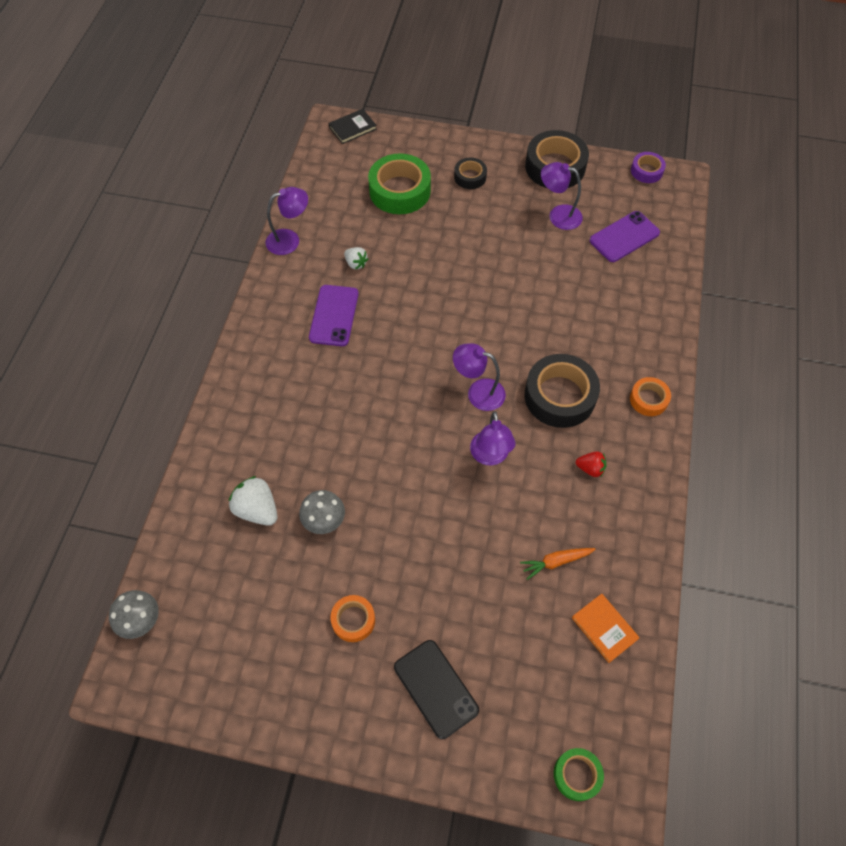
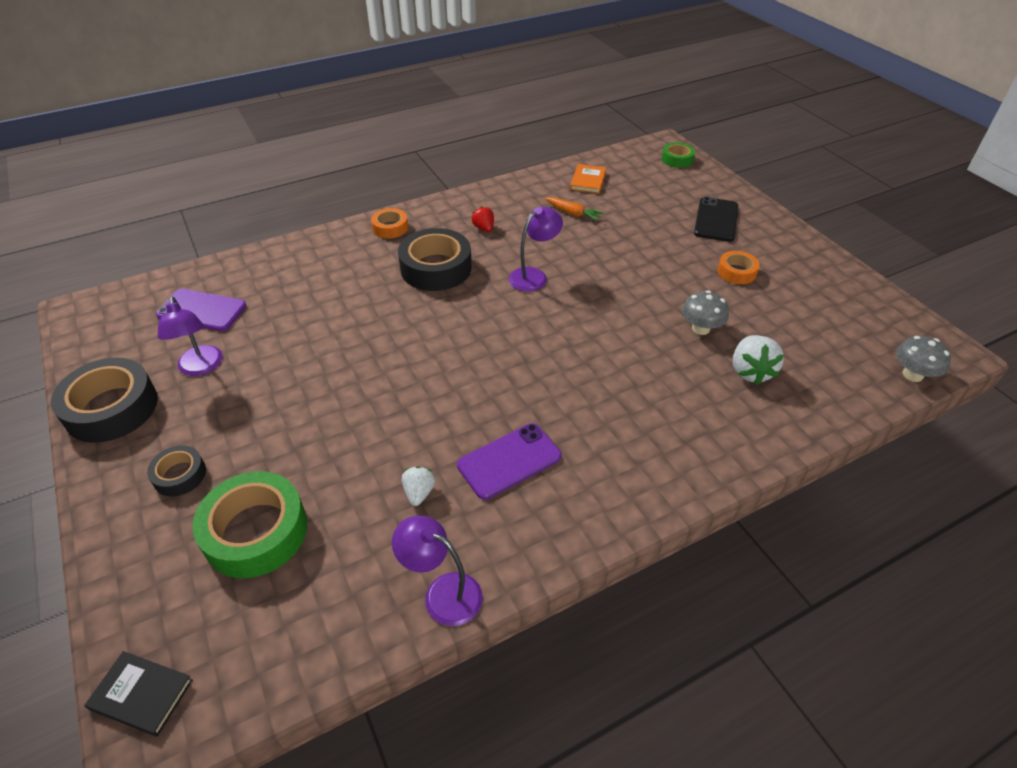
camera: 130 degrees left, 15 degrees down
(478, 392) = (483, 311): purple lamp -> none
(646, 171) = (78, 336): purple tape -> none

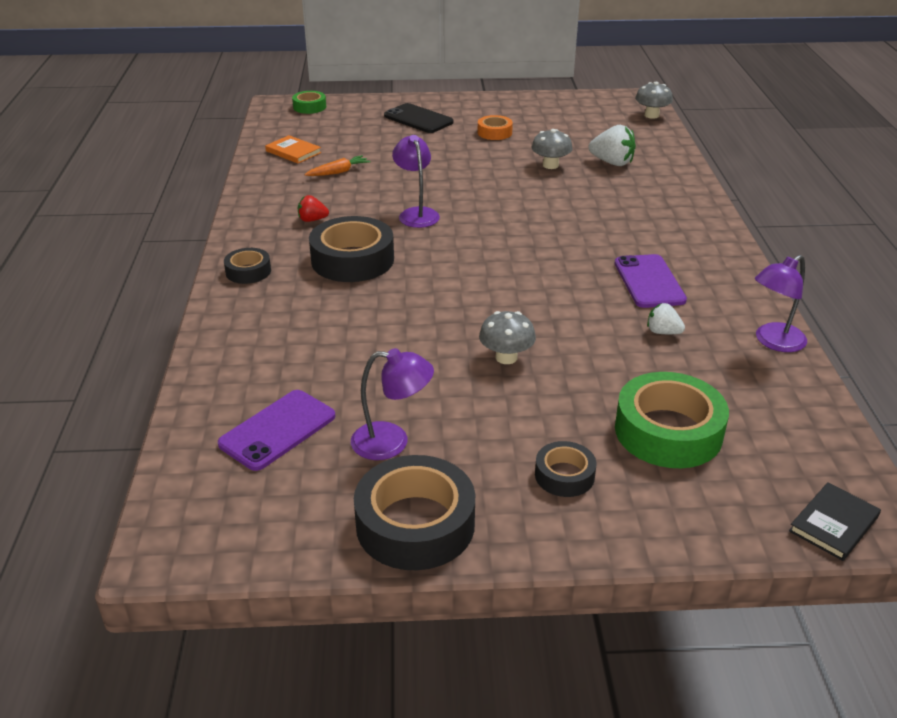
camera: 65 degrees left, 10 degrees down
(332, 396) = (506, 357): none -> grey mushroom
(390, 228) = (248, 271): orange tape -> black tape

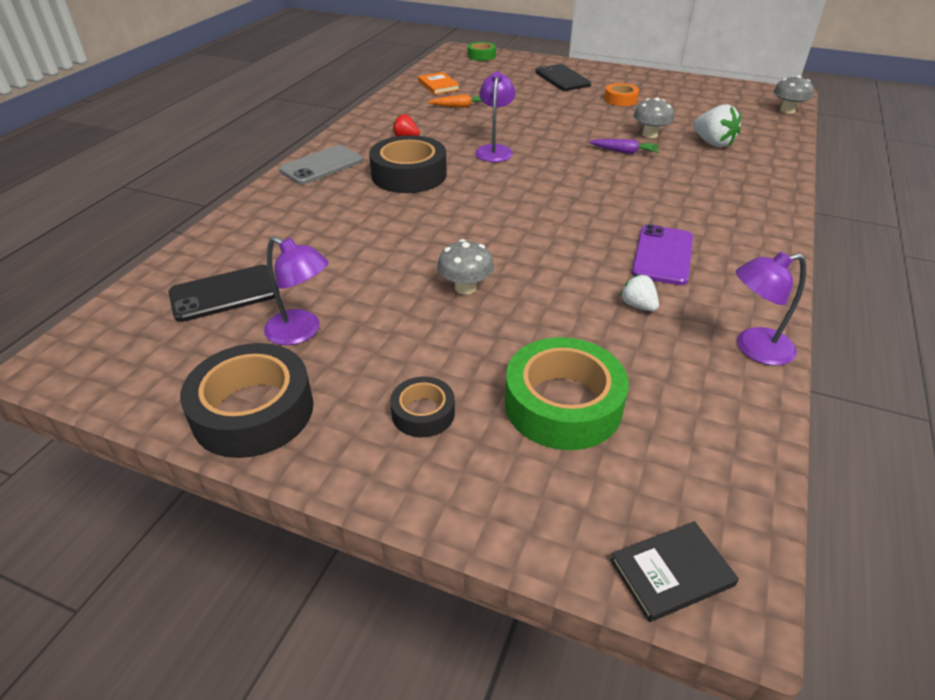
camera: 25 degrees right, 5 degrees up
(248, 271) = (321, 165): black tape -> grey phone
(277, 430) = (224, 293): purple phone -> black phone
(541, 188) = (624, 152): none -> purple carrot

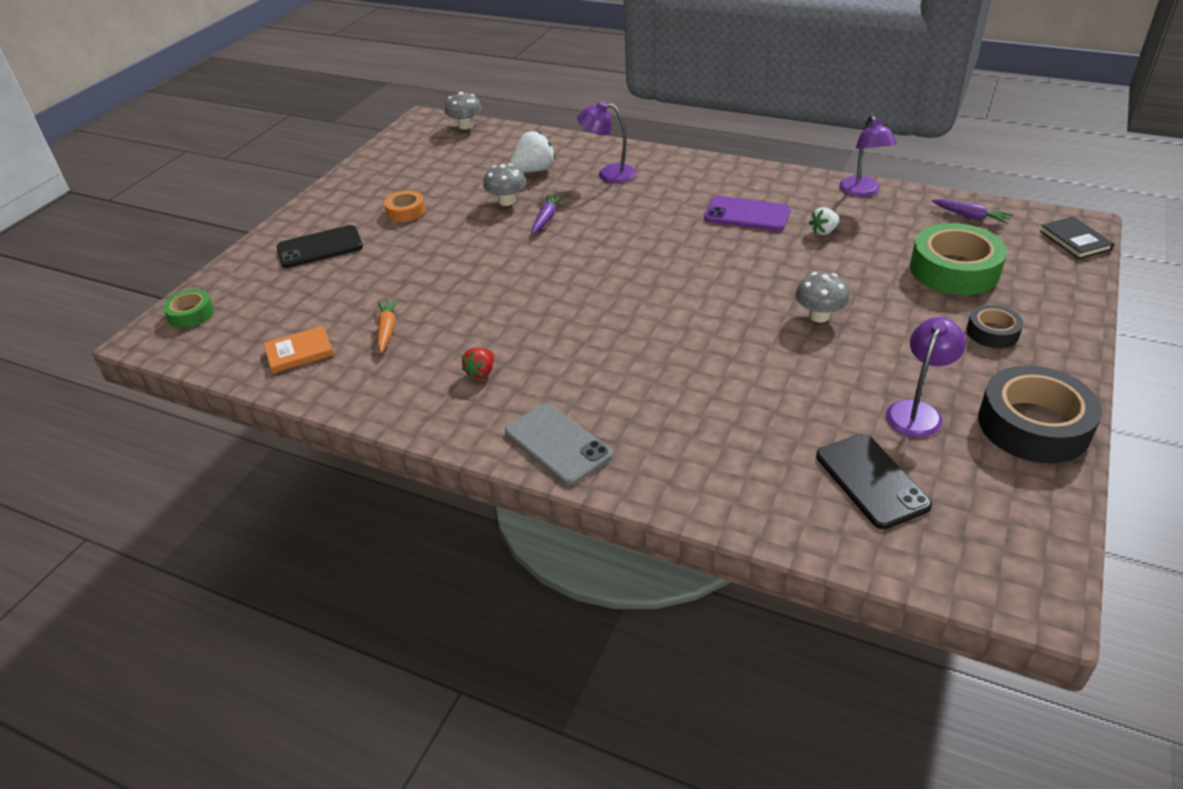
camera: 85 degrees left, 0 degrees up
(409, 175) = (590, 363): black tape -> none
(494, 150) = (530, 301): purple lamp -> purple lamp (608, 174)
(715, 450) = (970, 217): none -> purple carrot

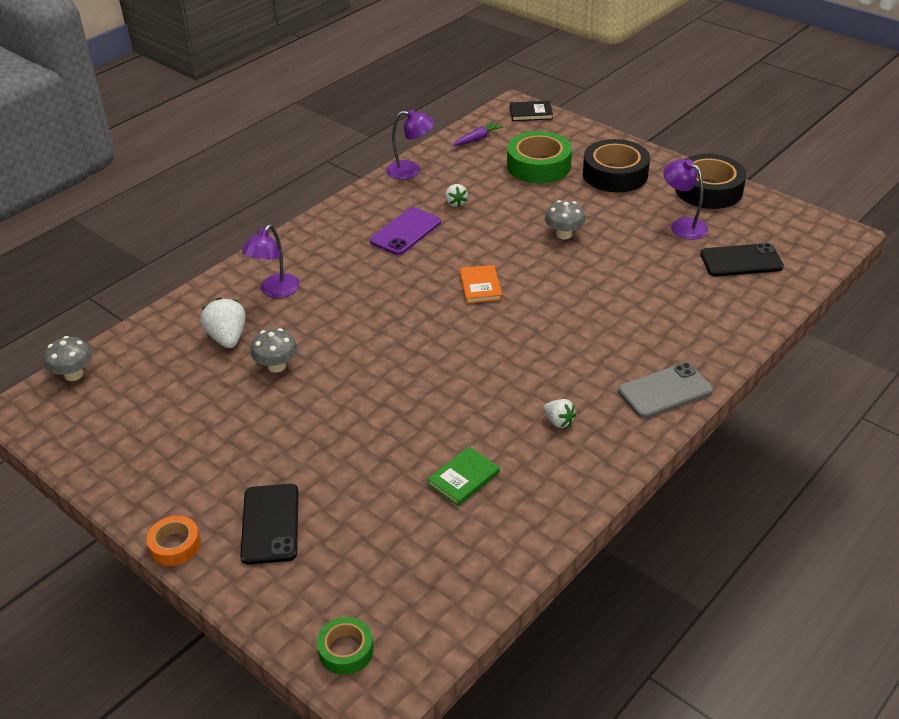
camera: 75 degrees left, 0 degrees up
(299, 352) = (470, 549): orange book -> orange book (480, 286)
(387, 330) = (464, 478): orange carrot -> green book
(406, 211) = (241, 444): orange tape -> orange tape (175, 545)
(481, 373) = (558, 421): red strawberry -> white strawberry
(546, 218) = (330, 344): purple carrot -> none
(992, 332) = (615, 174): black tape -> black tape, size x1.88

